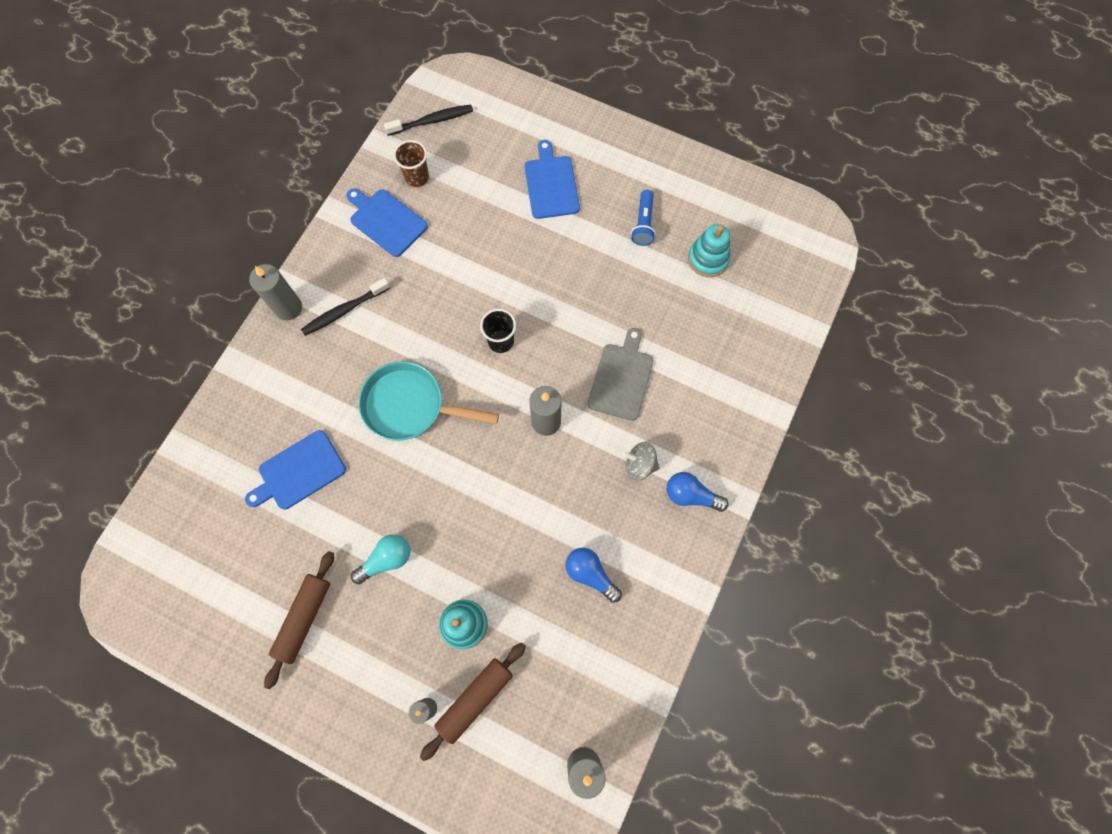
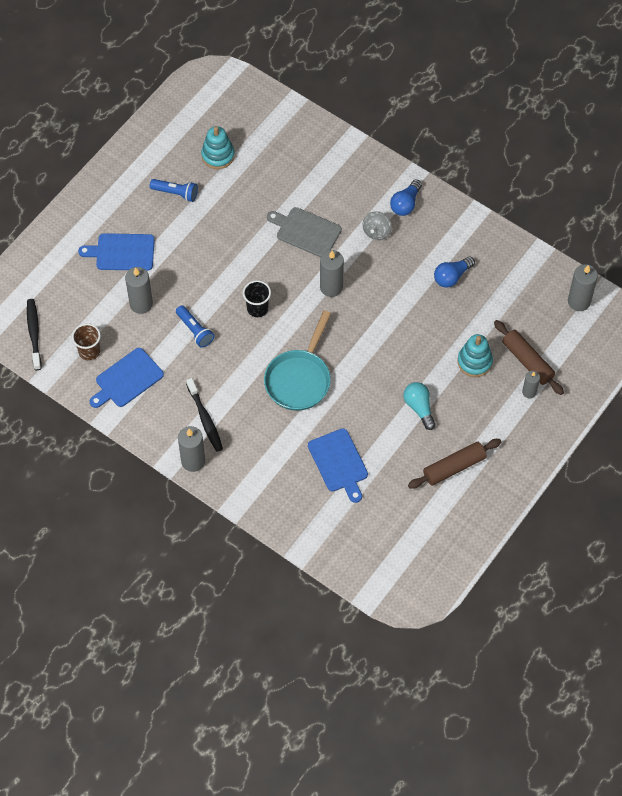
camera: 80 degrees left, 10 degrees down
(304, 618) = (454, 467): brown rolling pin -> brown rolling pin turned 60 degrees counterclockwise
(460, 278) = (195, 330): none -> blue flashlight
(486, 216) = (141, 304): none -> grey candle

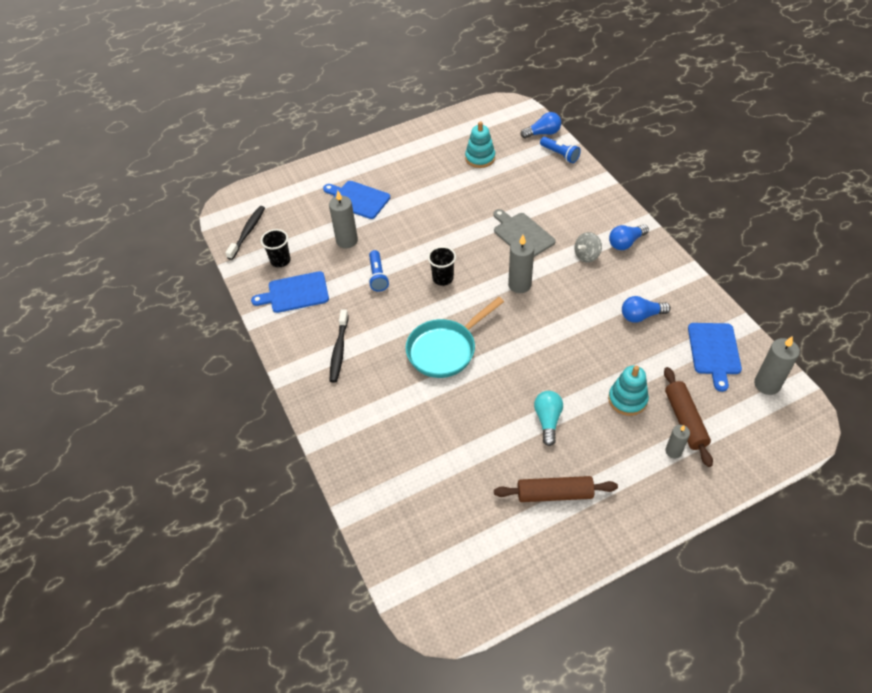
camera: 30 degrees right, 10 degrees down
(89, 351) = (280, 261): brown cup -> black cup
(176, 193) = (429, 173): blue flashlight -> blue flashlight (560, 154)
(193, 461) = (304, 382): grey candle -> none
(265, 100) = (543, 133): none -> blue light bulb
(339, 463) = (438, 440): blue cutting board -> blue cutting board (714, 351)

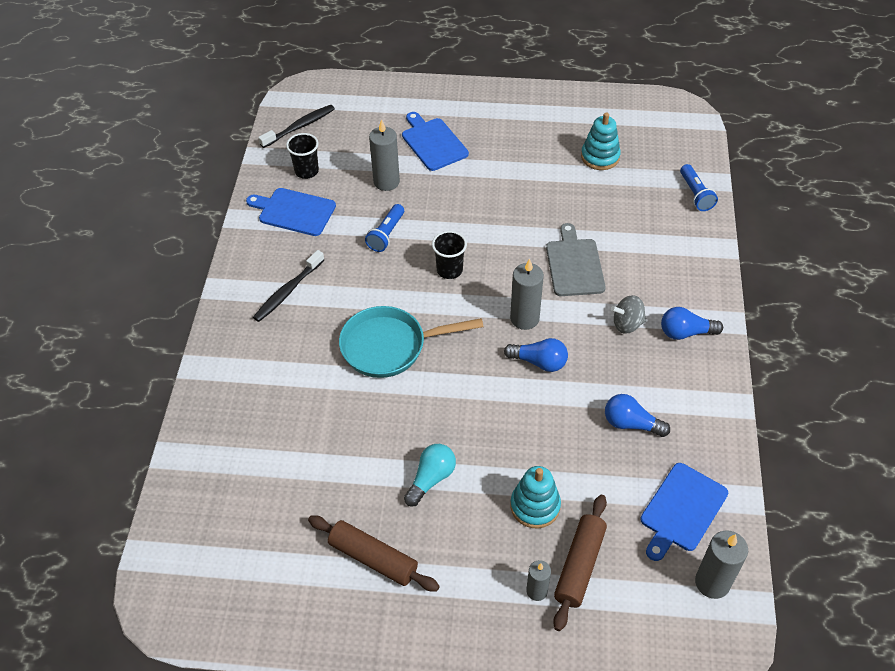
camera: 30 degrees right, 0 degrees up
(543, 133) = (696, 160): blue light bulb -> blue light bulb (539, 362)

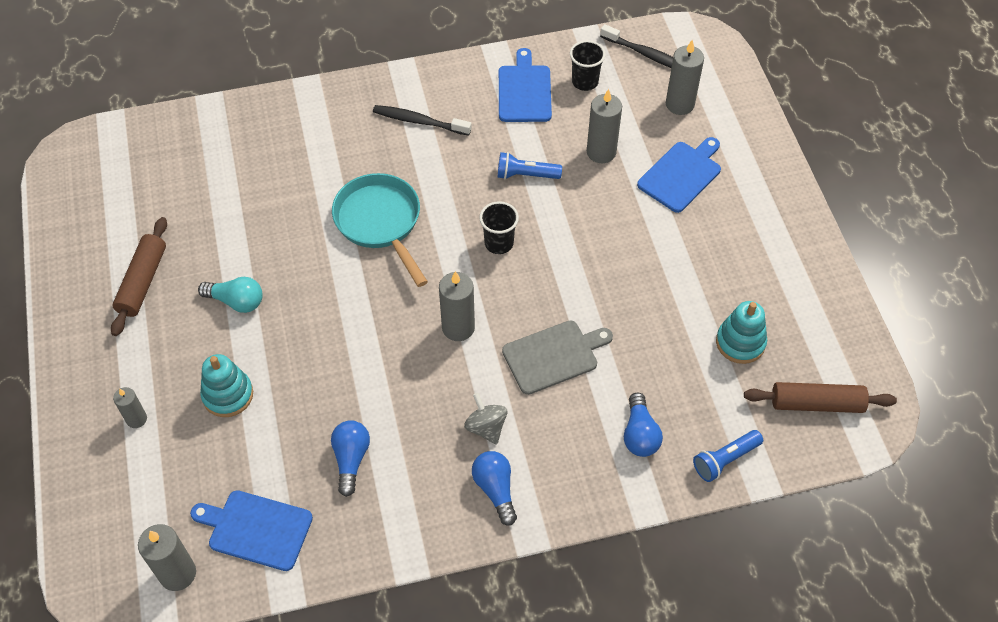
camera: 70 degrees right, 5 degrees up
(362, 123) = (679, 104): none -> grey candle
(539, 362) = (404, 355): blue light bulb -> blue light bulb (639, 434)
(579, 566) = (171, 449): brown rolling pin -> brown rolling pin (816, 404)

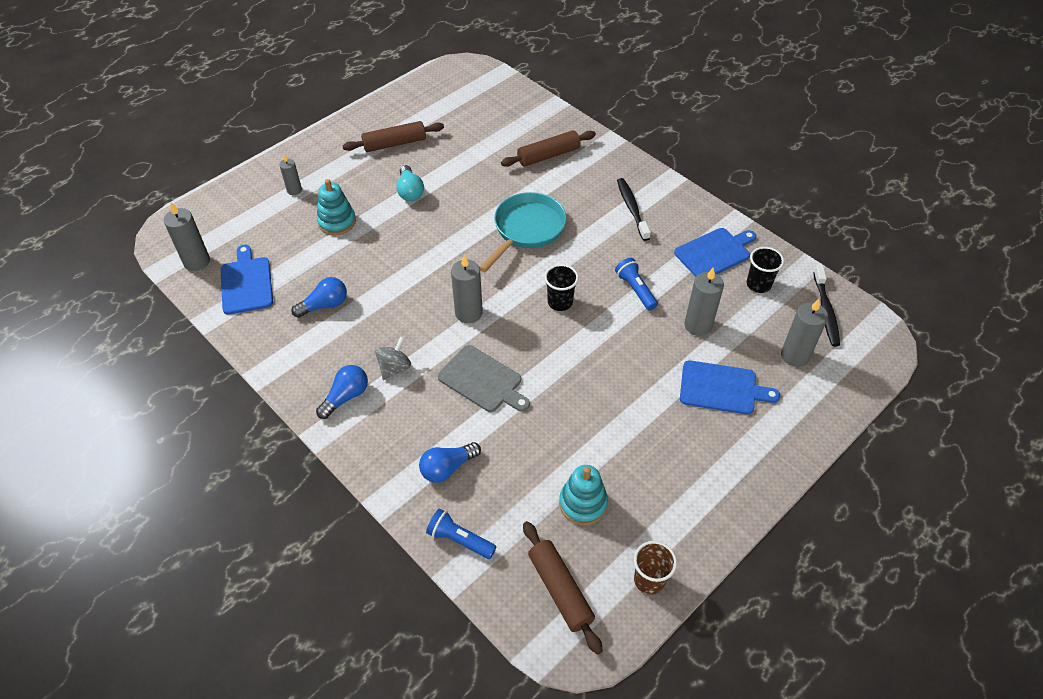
camera: 60 degrees right, 5 degrees down
(286, 149) = (548, 155): none -> brown rolling pin
(840, 333) = (649, 580): none -> brown cup

